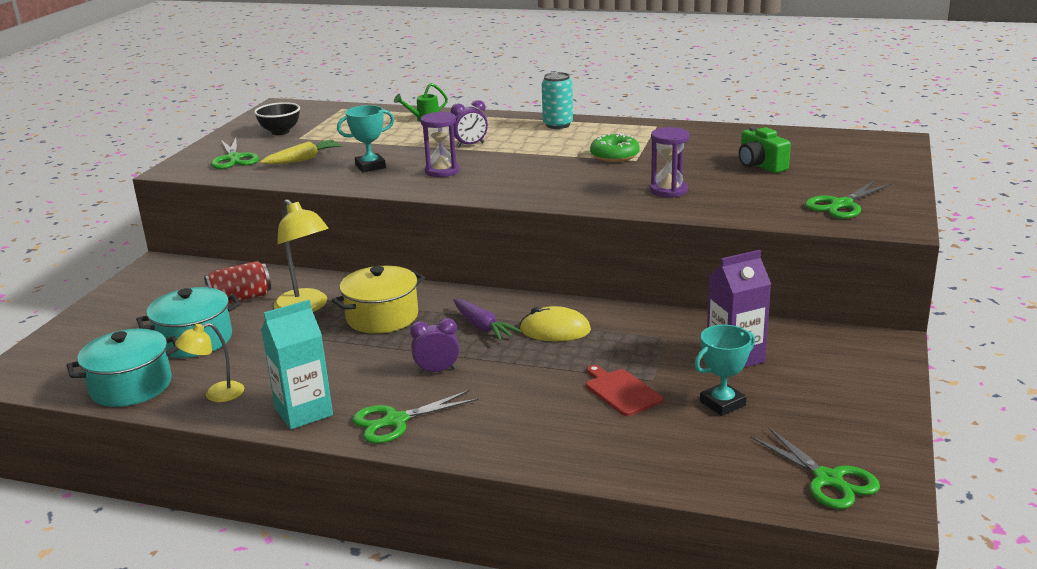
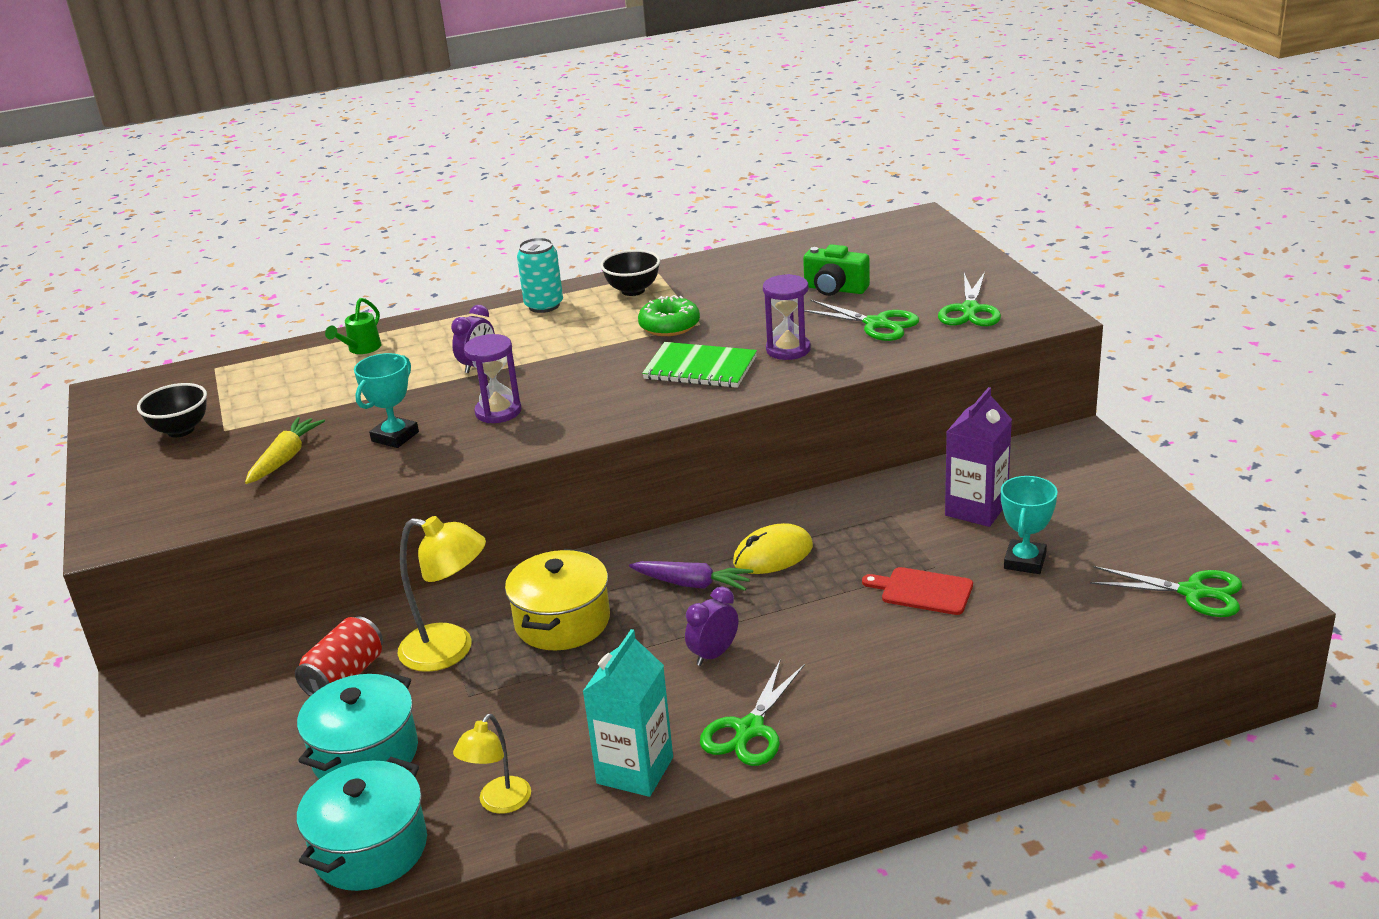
camera: 35 degrees left, 5 degrees up
(234, 158) = (177, 491): green scissors -> green scissors (876, 324)
(594, 184) = (700, 368): none -> green notebook
(624, 131) = (633, 290): none -> black bowl

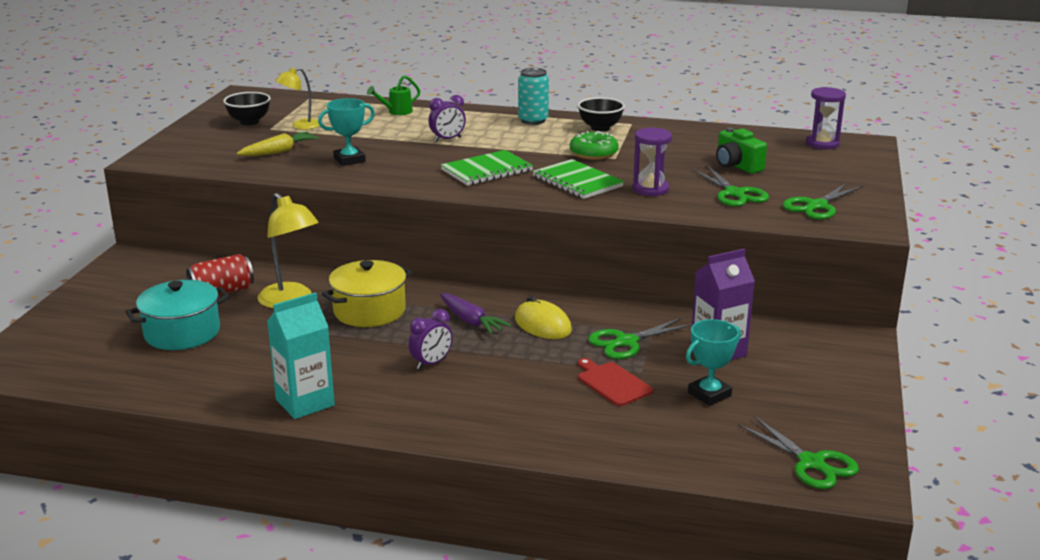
camera: 30 degrees right, 5 degrees down
(370, 848) = (125, 378): turquoise pot -> none
(498, 412) = (423, 166): purple hourglass -> purple hourglass (822, 144)
(499, 803) = (214, 386): yellow lamp -> yellow lamp (300, 126)
(581, 390) = (486, 170): none -> green notebook
(714, 654) = (431, 363): purple clock -> purple clock turned 150 degrees clockwise
(749, 729) = (397, 411): green scissors -> green scissors (626, 342)
(773, 555) = (542, 325): yellow mouse -> yellow mouse turned 45 degrees clockwise

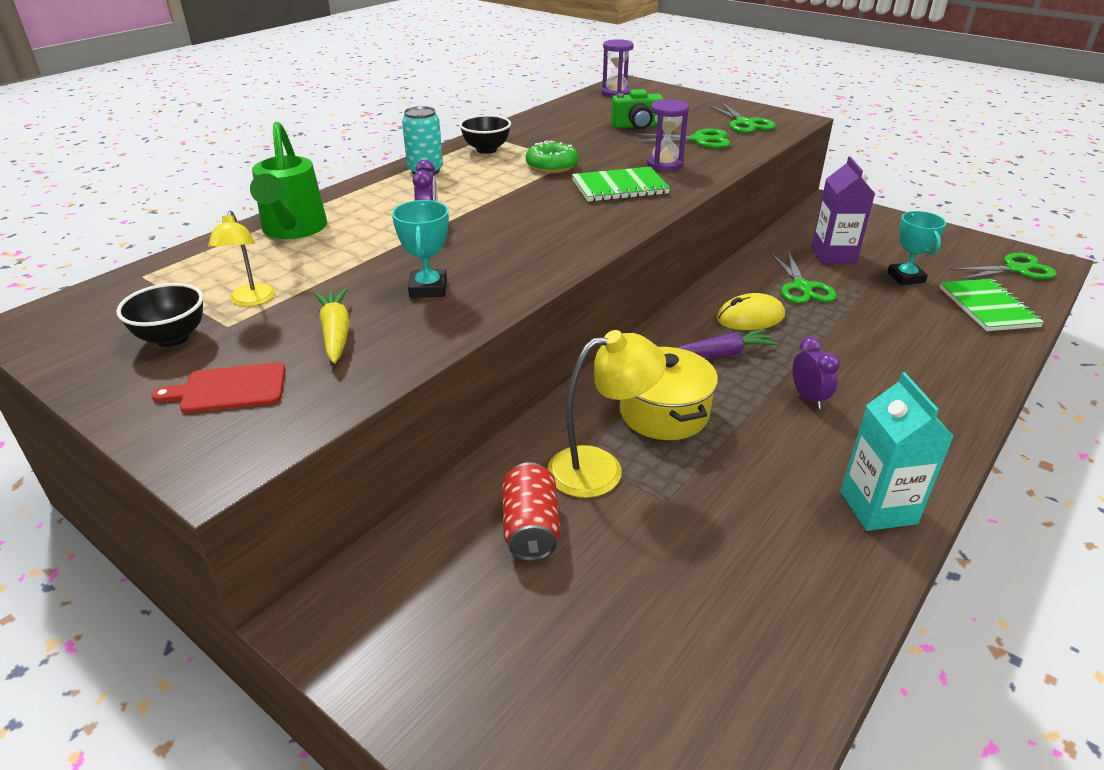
camera: 65 degrees left, 10 degrees up
(182, 333) = (642, 593): turquoise pot -> none
(396, 112) = (293, 230): green watering can -> green watering can, size x1.96
(486, 170) = (548, 219): green notebook -> green notebook (988, 307)
(612, 383) = (876, 312): red cutting board -> red cutting board (229, 389)

